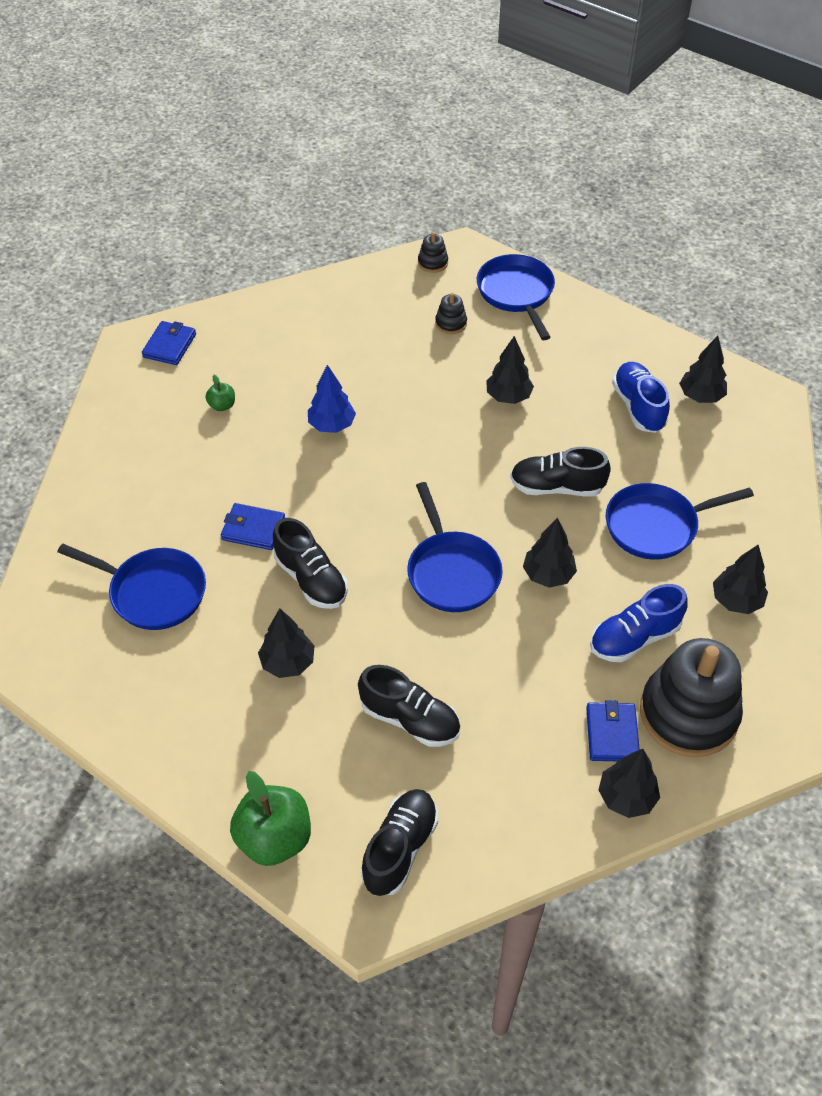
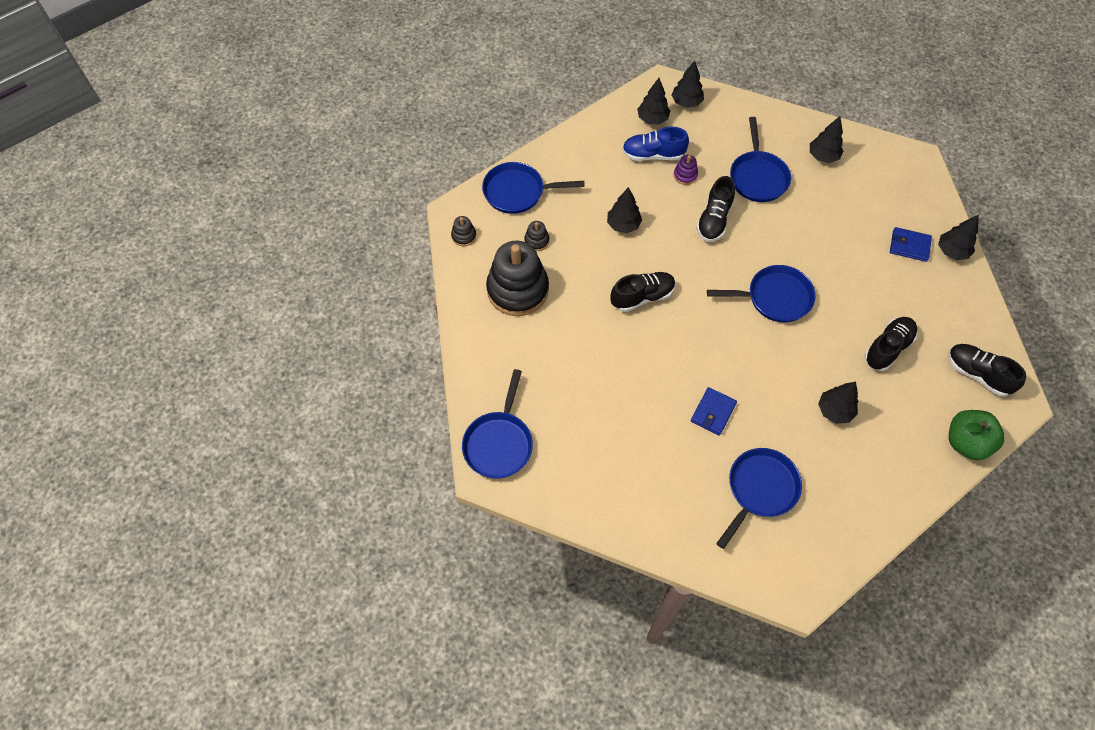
camera: 75 degrees left, 10 degrees up
(170, 345) = (499, 443): blue wallet -> blue pan
(222, 405) = (581, 413): green apple -> none
(311, 579) = (766, 383): black shoe -> black shoe (642, 297)
(332, 425) = (622, 341): blue tree -> none
(548, 575) = (787, 245): black tree -> black tree (686, 102)
(619, 445) = (685, 175): none -> purple stacking toy
(634, 638) = (842, 214): blue shoe -> none
(688, 714) = (899, 205): black stacking toy -> black stacking toy (517, 290)

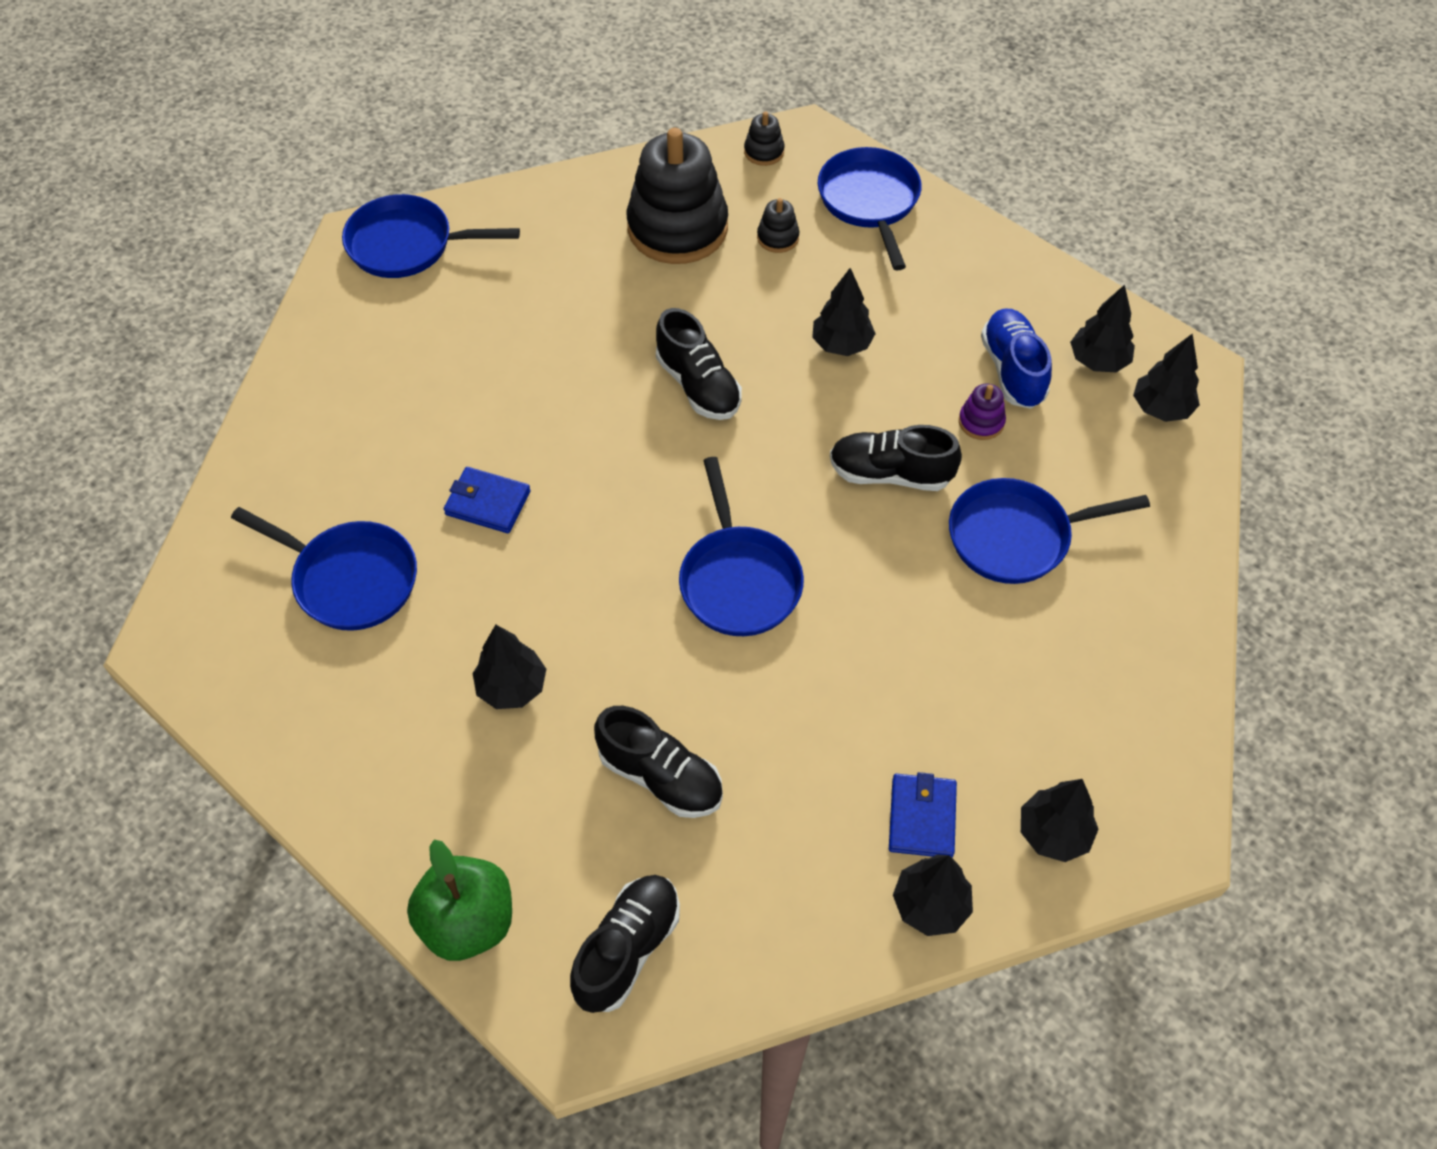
camera: 80 degrees right, 5 degrees down
(823, 156) = (1109, 648): black tree -> black tree (1053, 833)

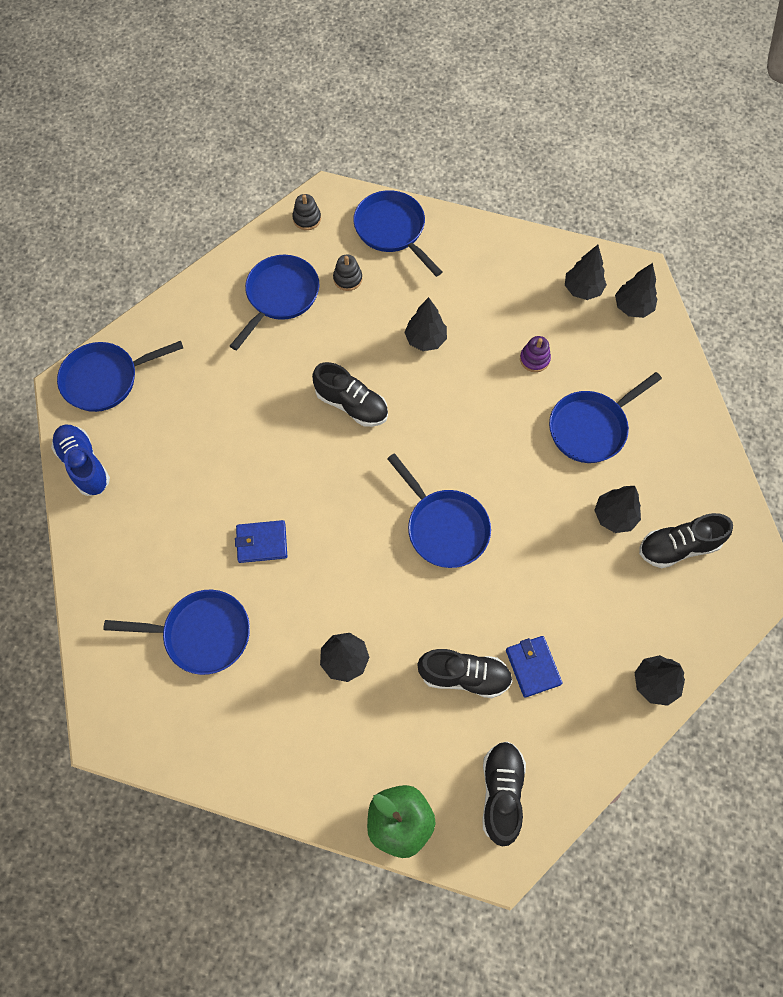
camera: 25 degrees left, 10 degrees up
(677, 228) = (280, 296): black stacking toy -> blue pan
(890, 474) = (498, 417): black shoe -> black shoe (678, 547)
(922, 818) = (624, 631): blue wallet -> blue wallet (533, 667)
(1012, 370) = (536, 316): blue shoe -> blue shoe (84, 465)
(1053, 833) = (699, 607): black tree -> black tree (614, 516)

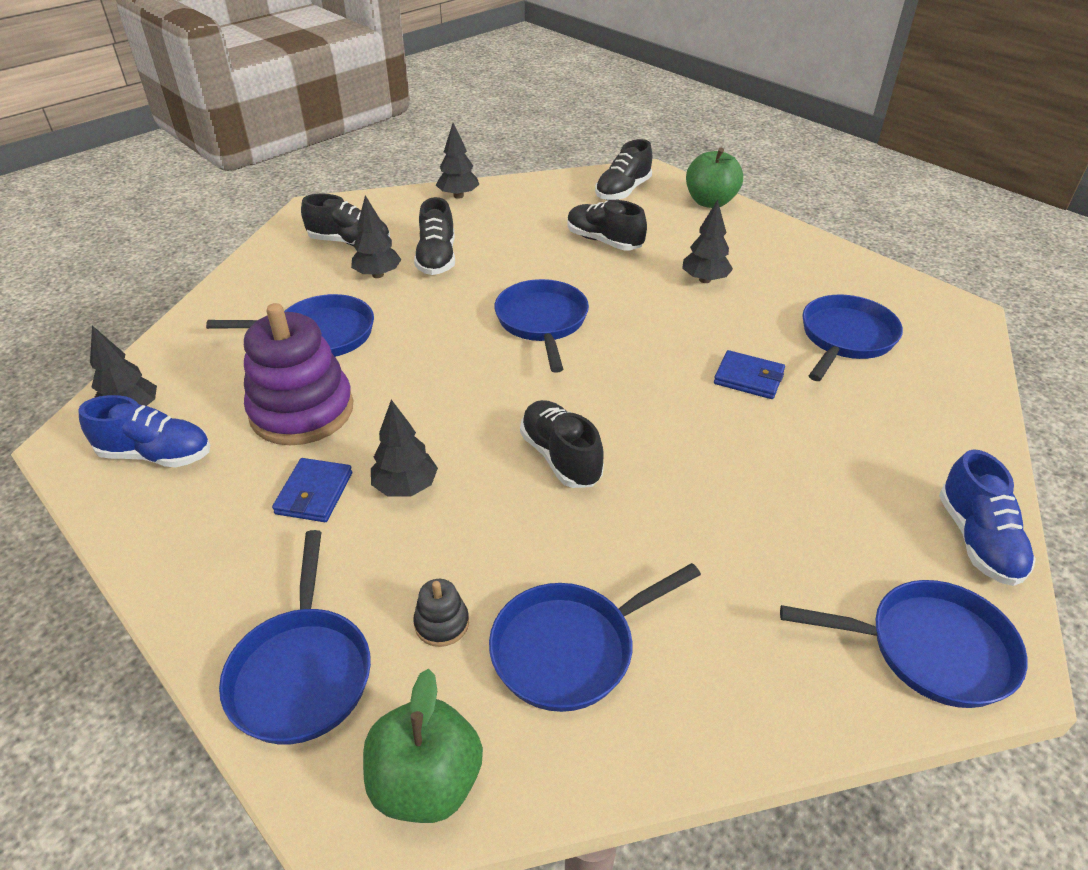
camera: 150 degrees left, 25 degrees down
(201, 634) = (845, 338): blue pan -> blue pan turned 90 degrees clockwise
(307, 219) = (426, 782): black stacking toy -> green apple
(533, 667) = (543, 228): blue wallet -> blue wallet (314, 493)
(534, 359) = (302, 411): purple stacking toy -> purple stacking toy, size x2.41
(582, 289) = (156, 455): black tree -> blue shoe
(587, 565) = (437, 259): none -> black shoe

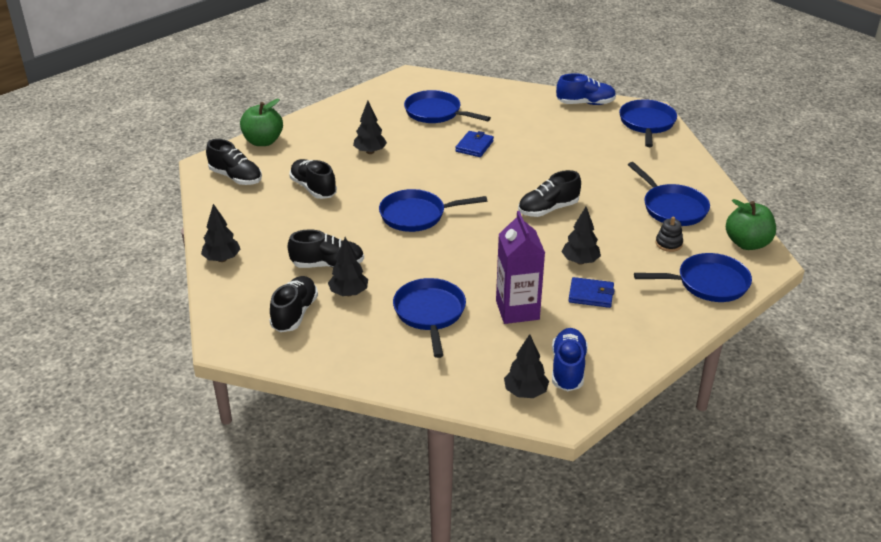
camera: 90 degrees left, 5 degrees down
(302, 411) = (517, 310): purple stacking toy -> purple carton
(604, 241) = (313, 188): black shoe -> black shoe turned 105 degrees clockwise

